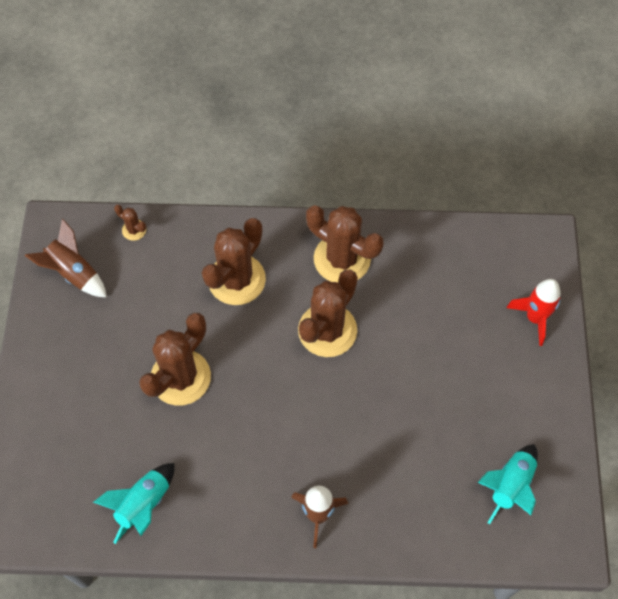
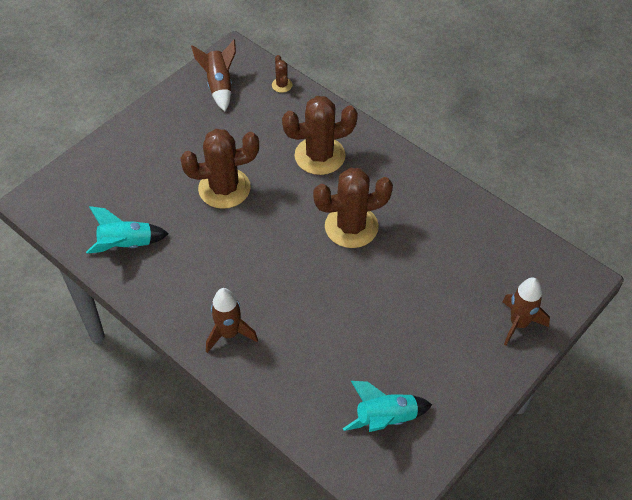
camera: 40 degrees right, 10 degrees down
(342, 259) = (406, 190): brown cactus -> none
(534, 318) = (518, 323): red rocket -> brown rocket

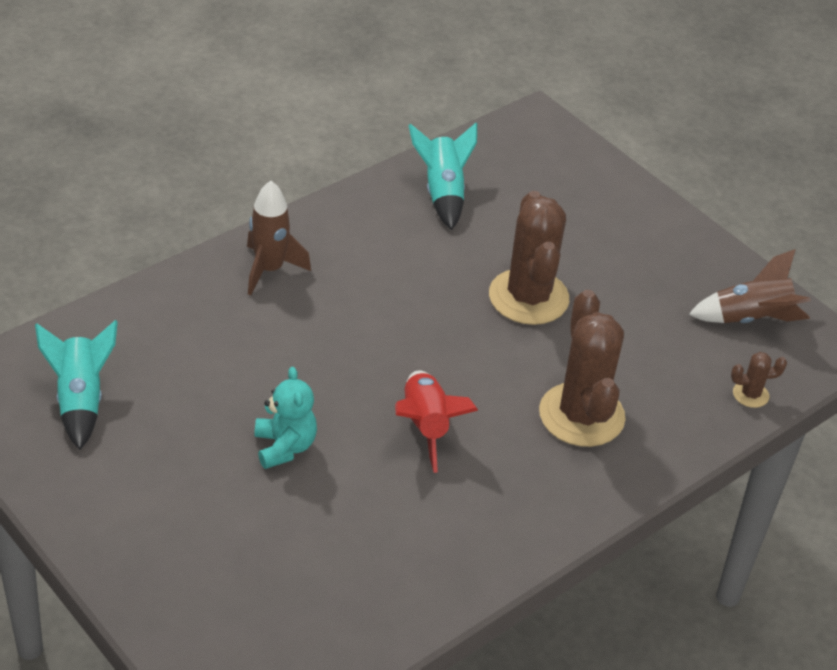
camera: 95 degrees right, 10 degrees down
(351, 227) = (425, 427): brown cactus -> red rocket
(390, 294) = (284, 447): none -> turquoise teddy bear
(518, 323) = (181, 595): brown rocket -> none

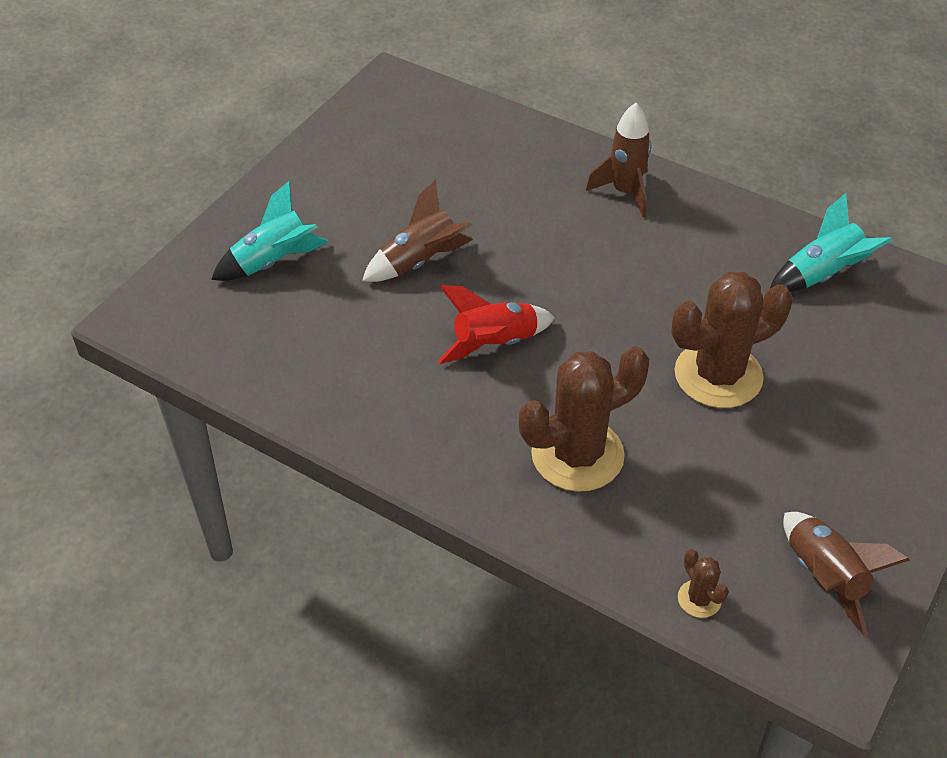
camera: 75 degrees right, 5 degrees up
(80, 400) = (407, 137): turquoise rocket -> turquoise rocket (273, 262)
(284, 447) = (420, 261): turquoise teddy bear -> brown rocket

